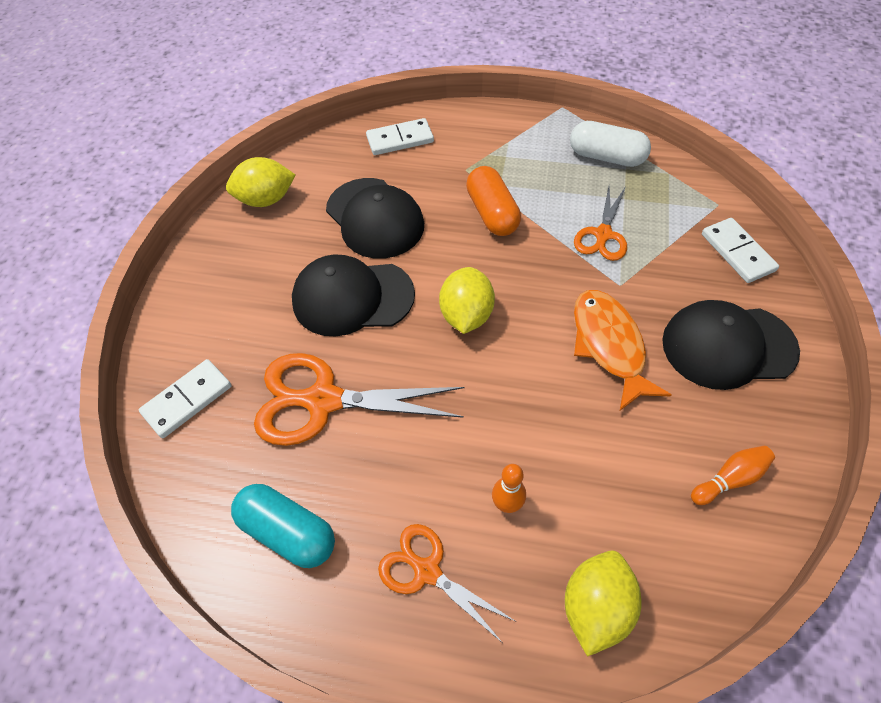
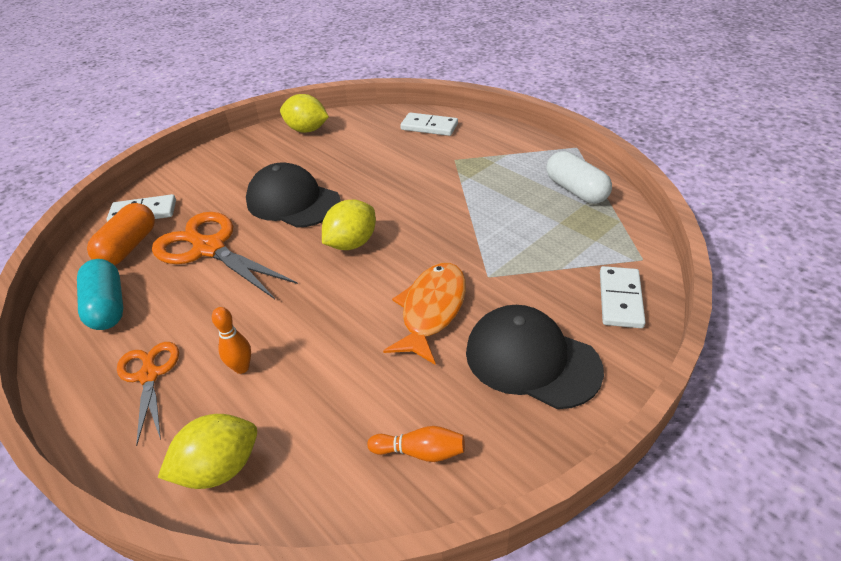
camera: 35 degrees right, 15 degrees down
(375, 218) = (359, 164): black cap -> none
(492, 213) = (442, 192): orange capsule -> orange capsule (129, 247)
(603, 235) = (512, 238): orange scissors -> none

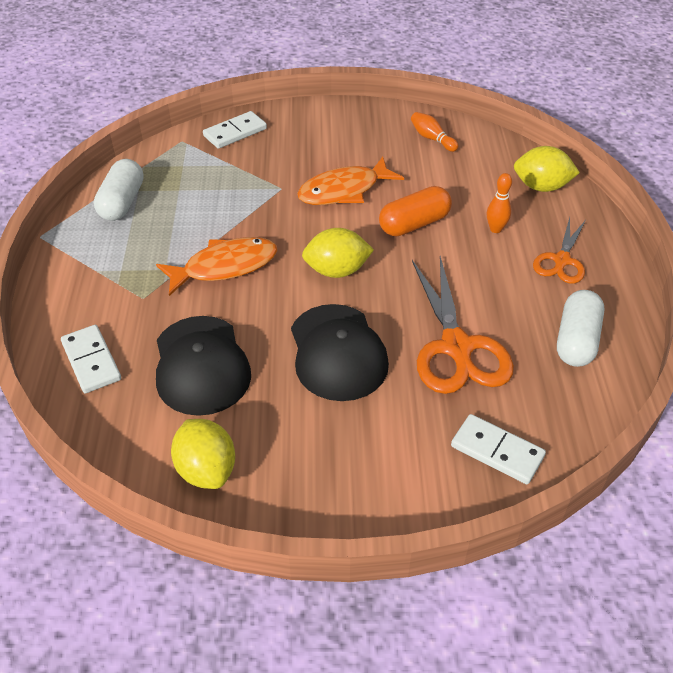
camera: 140 degrees left, 5 degrees up
(107, 307) = (576, 340): turquoise capsule -> white capsule
(129, 247) = (533, 404): orange capsule -> orange capsule (414, 224)
(434, 199) = (225, 267): none -> orange fish
(531, 360) = (327, 138): black cap -> black cap (201, 365)

